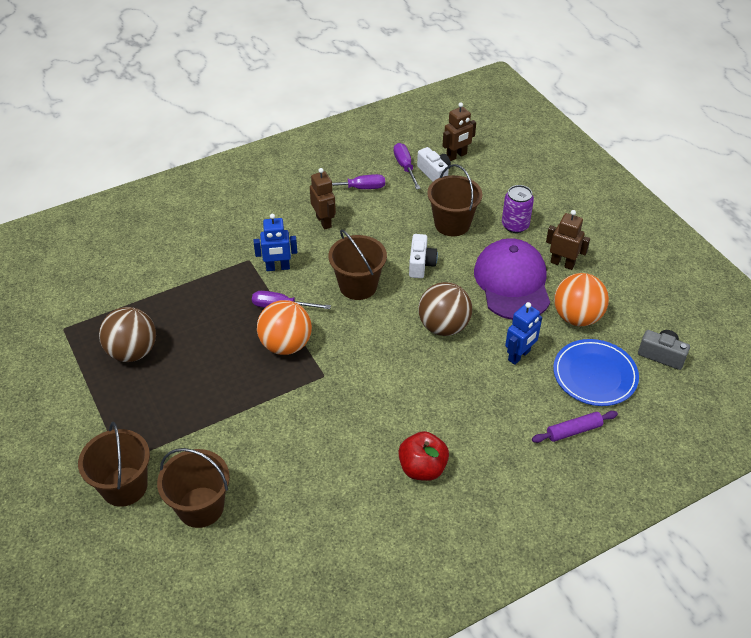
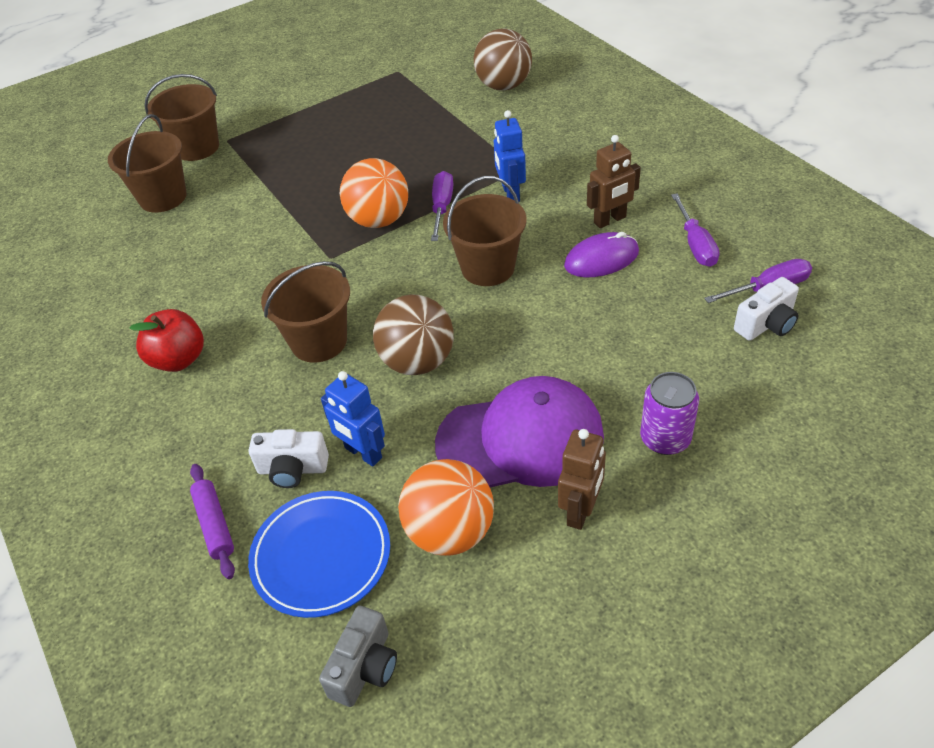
camera: 90 degrees right, 0 degrees up
(133, 352) = (366, 117): brown ball -> brown ball (503, 86)
(362, 230) = (601, 259): none -> purple mouse
(421, 264) = (542, 327): white camera -> white camera (292, 469)
(452, 224) = (644, 355): brown bucket -> brown bucket (319, 341)
(456, 156) = (829, 349): brown robot -> none

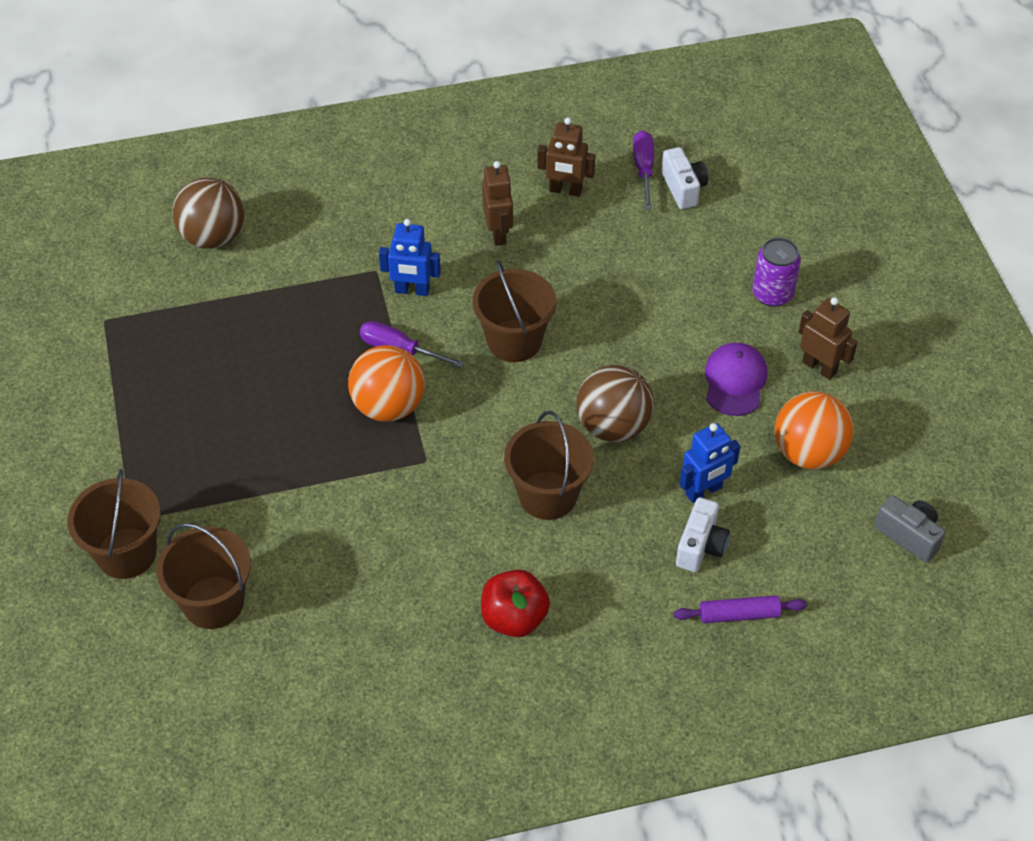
camera: 75 degrees left, 5 degrees up
(321, 556) = (800, 543): blue plate -> none
(521, 439) = (735, 381): purple cap -> purple cap, size x0.58
(601, 259) = (548, 258): purple mouse -> none
(695, 244) = (565, 190): purple screwdriver -> brown robot

